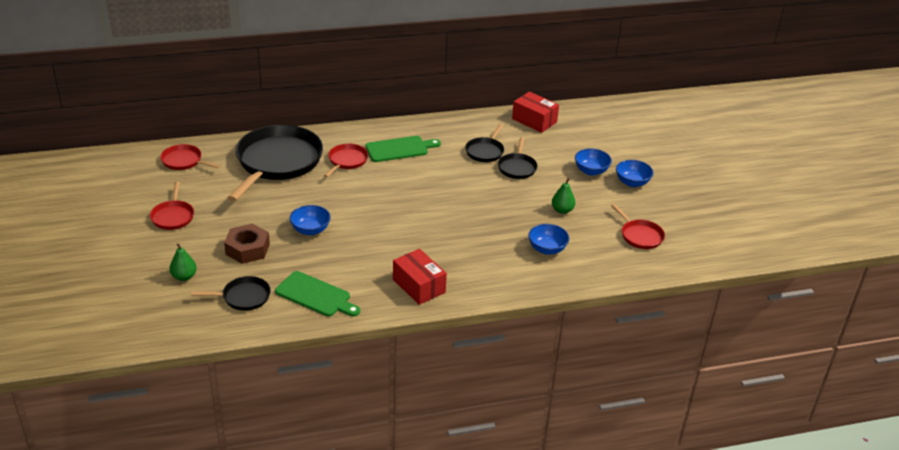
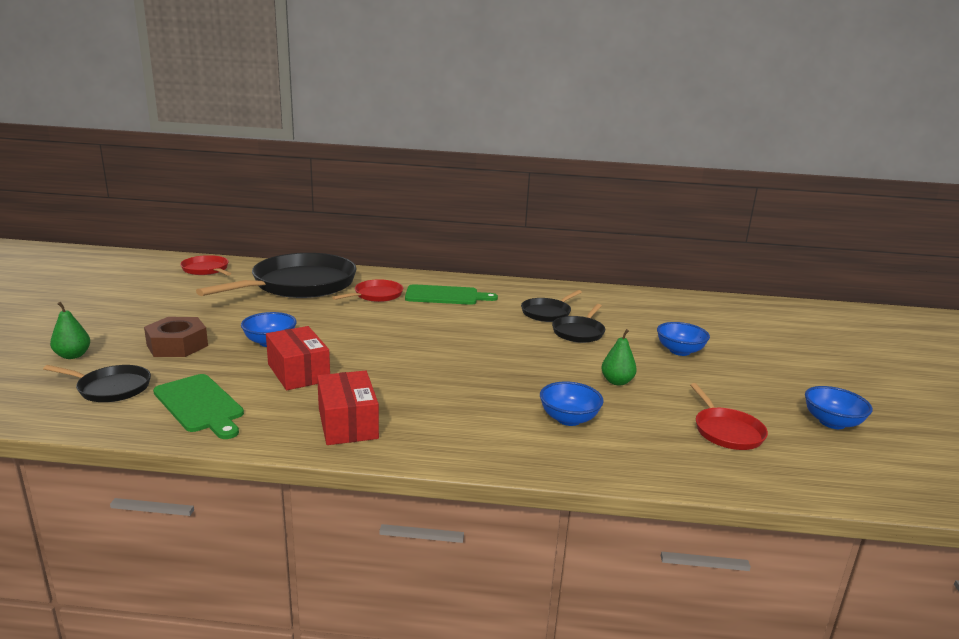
camera: 20 degrees right, 15 degrees down
(173, 216) = (137, 305): red pan -> none
(534, 120) = (626, 298): red box -> red box (298, 372)
(632, 182) = (736, 371): blue bowl -> blue bowl (832, 422)

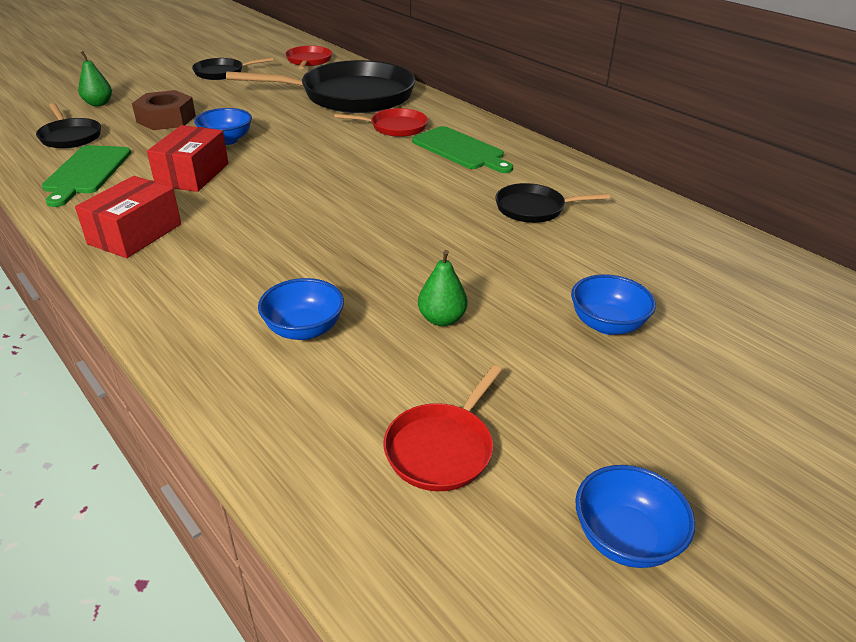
camera: 45 degrees right, 15 degrees up
(579, 332) = (523, 245): black pan -> black pan (222, 73)

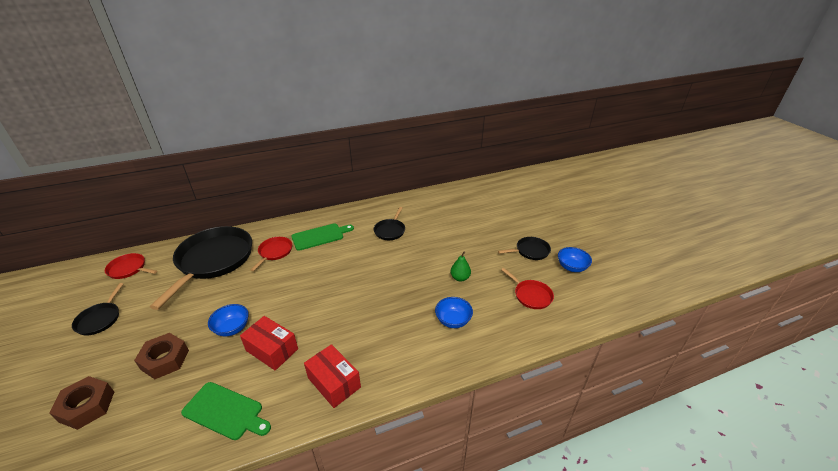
camera: 70 degrees left, 0 degrees up
(70, 137) = (146, 426): black pan -> black pan (530, 251)
(98, 104) = (87, 406): green pear -> brown nut
(607, 324) = (477, 238): blue bowl -> none

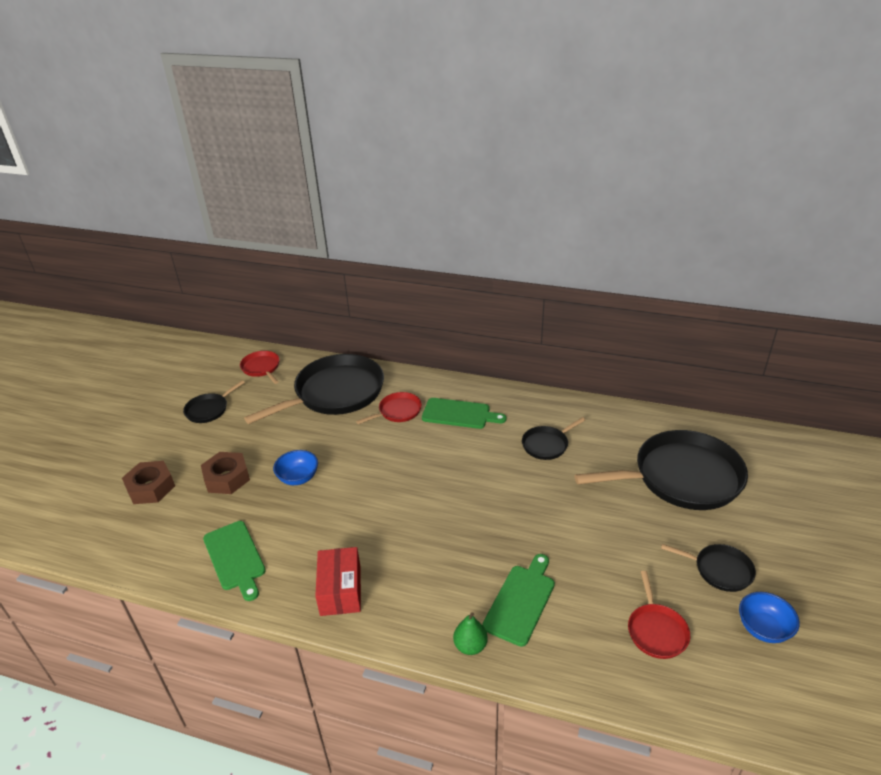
camera: 40 degrees right, 0 degrees up
(272, 350) = (314, 521): red box -> none
(453, 320) = (521, 601): blue bowl -> green cutting board
(460, 278) = (579, 553): green pear -> green pear (470, 646)
(474, 216) = (681, 477): none -> black pan

